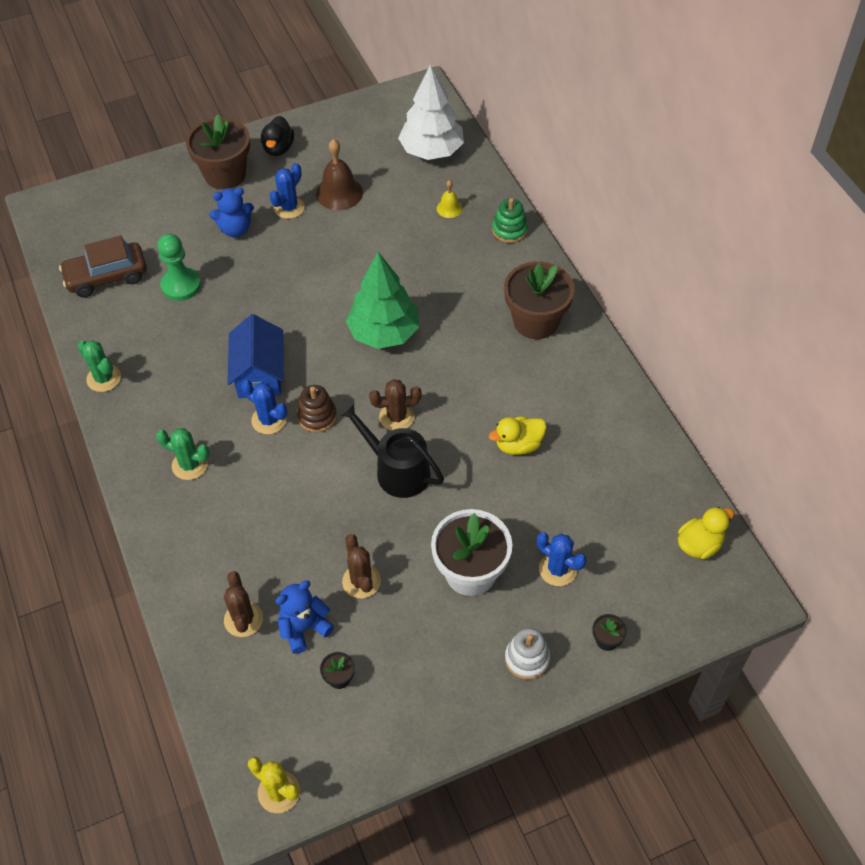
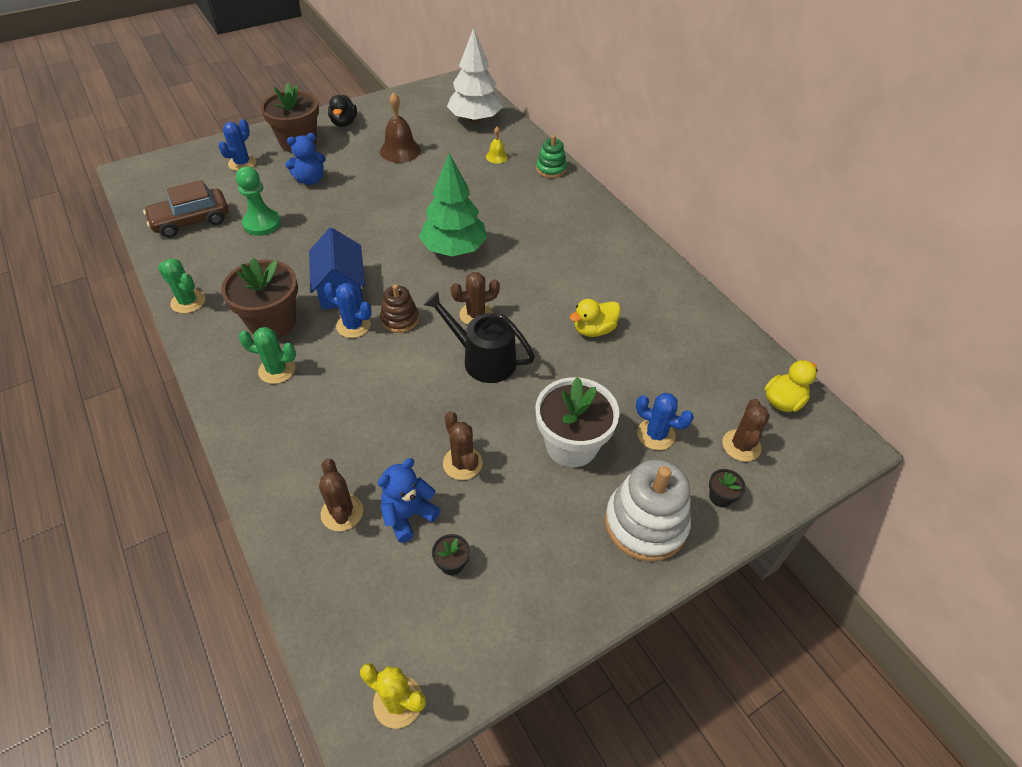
camera: 10 degrees left, 5 degrees down
(289, 207) = (357, 162): blue cactus -> blue cactus (242, 163)
(527, 659) = (645, 523): white stacking toy -> white stacking toy, size x1.76
(536, 321) = (588, 232): brown flower pot -> brown flower pot (272, 322)
(642, 589) = (741, 445): none -> brown cactus

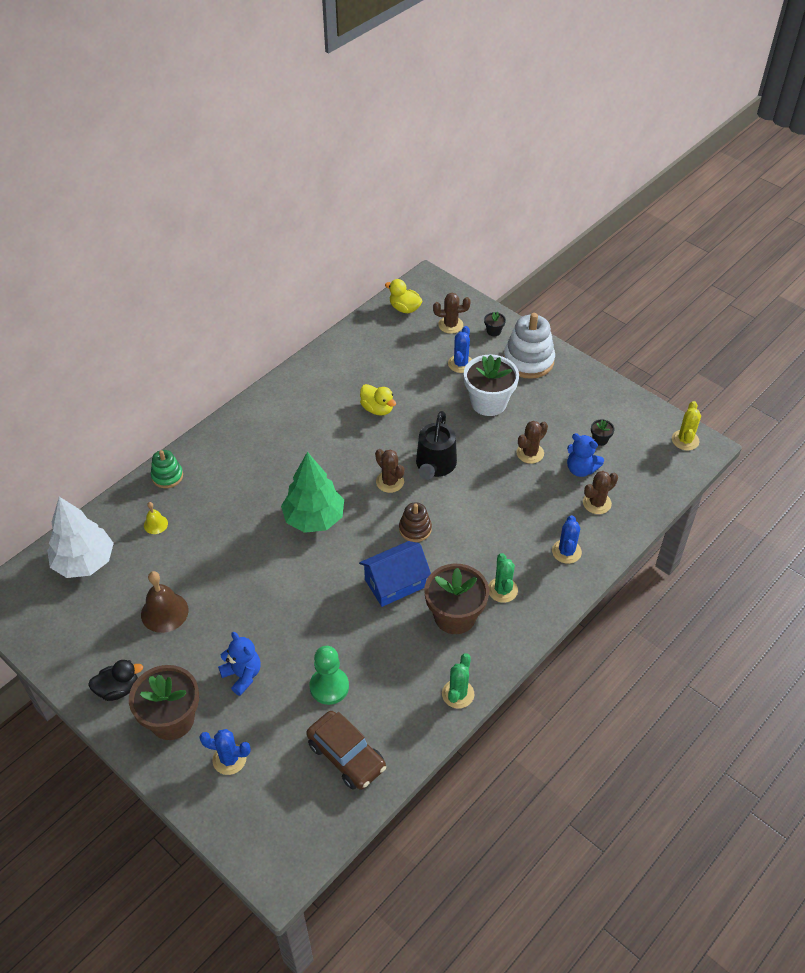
camera: 105 degrees left, 0 degrees up
(353, 326) = (435, 558): blue cactus -> blue cactus (566, 551)

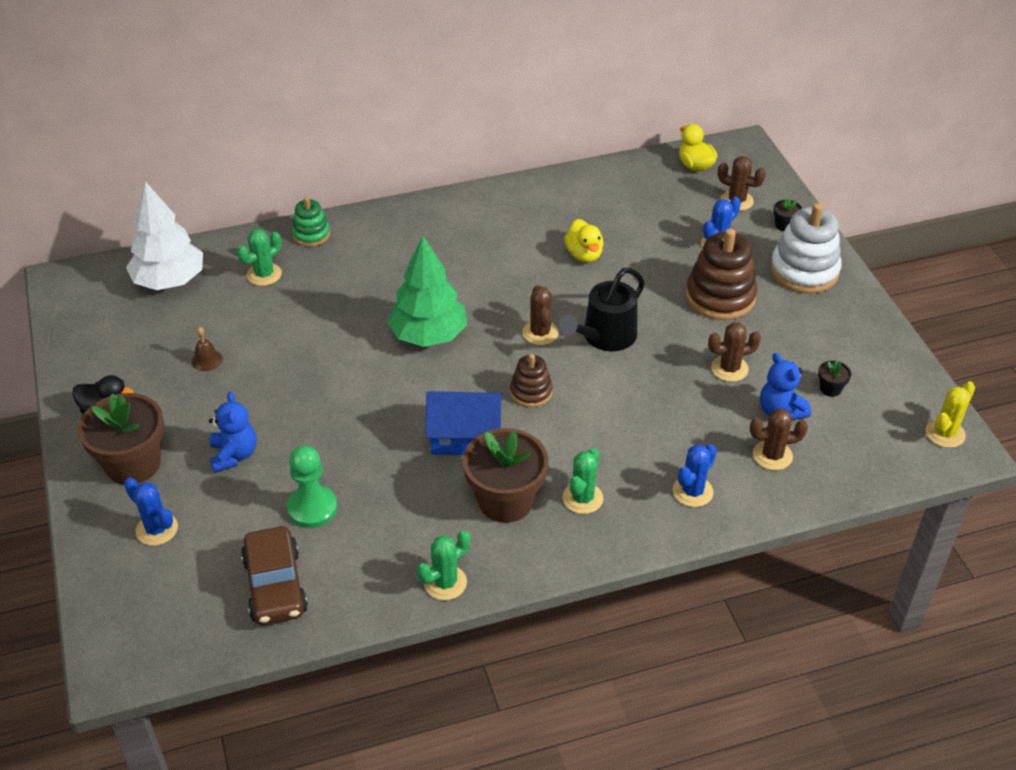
camera: 30 degrees right, 5 degrees down
(155, 524) = (264, 274): yellow bell -> green cactus
(164, 612) = (207, 360): brown bell -> brown bell, size x0.54
(488, 402) = (720, 297): white flower pot -> brown stacking toy

